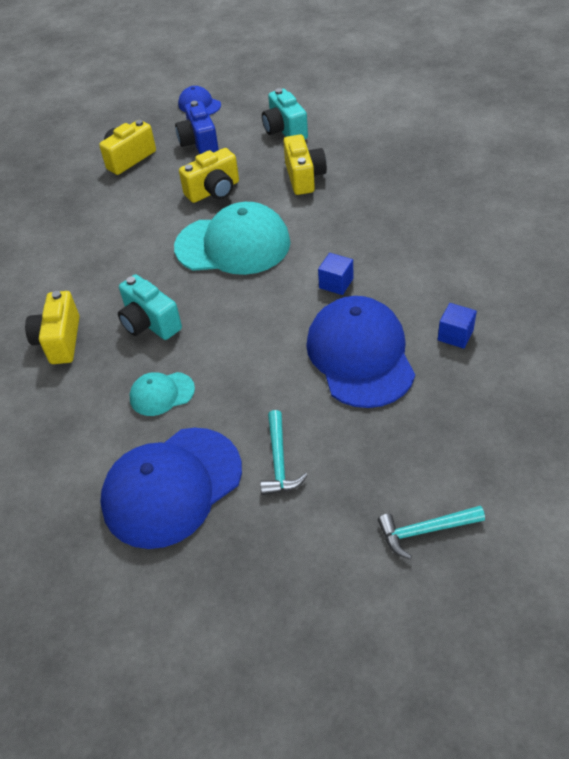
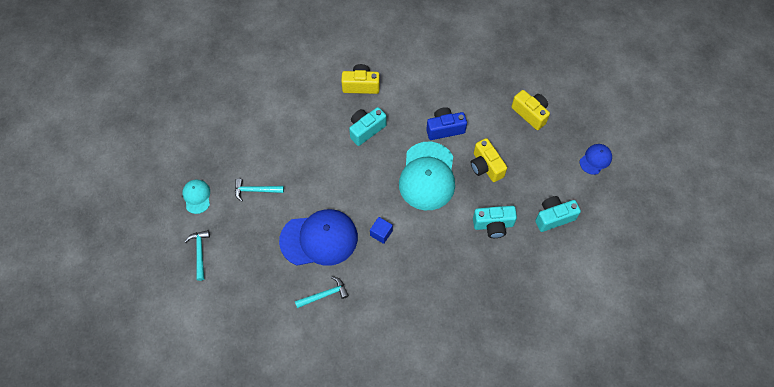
camera: 90 degrees right, 15 degrees up
(161, 394) = (312, 136): turquoise cap -> turquoise cap (197, 196)
(172, 487) = (252, 141): blue cap -> none
(199, 143) = (544, 158): blue camera -> blue camera (444, 129)
(304, 177) = (493, 225): yellow camera -> turquoise camera
(455, 335) = (324, 295): blue cube -> turquoise hammer

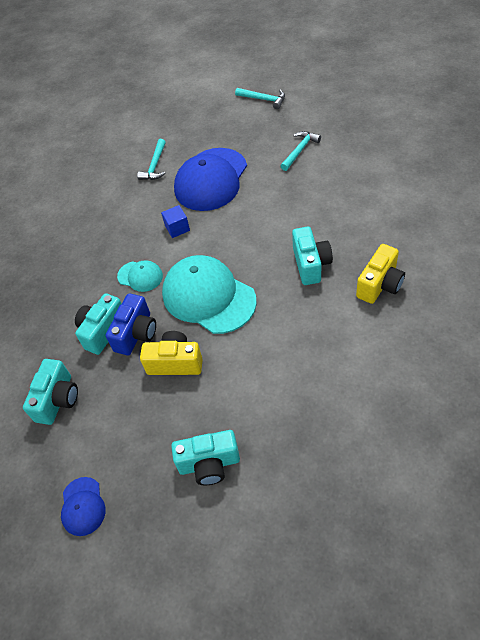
camera: 130 degrees right, 10 degrees down
(197, 196) = (323, 110): turquoise cap -> turquoise cap (140, 276)
(444, 129) = (257, 345): blue camera -> blue camera (136, 334)
(530, 114) = (209, 464): yellow camera -> turquoise camera

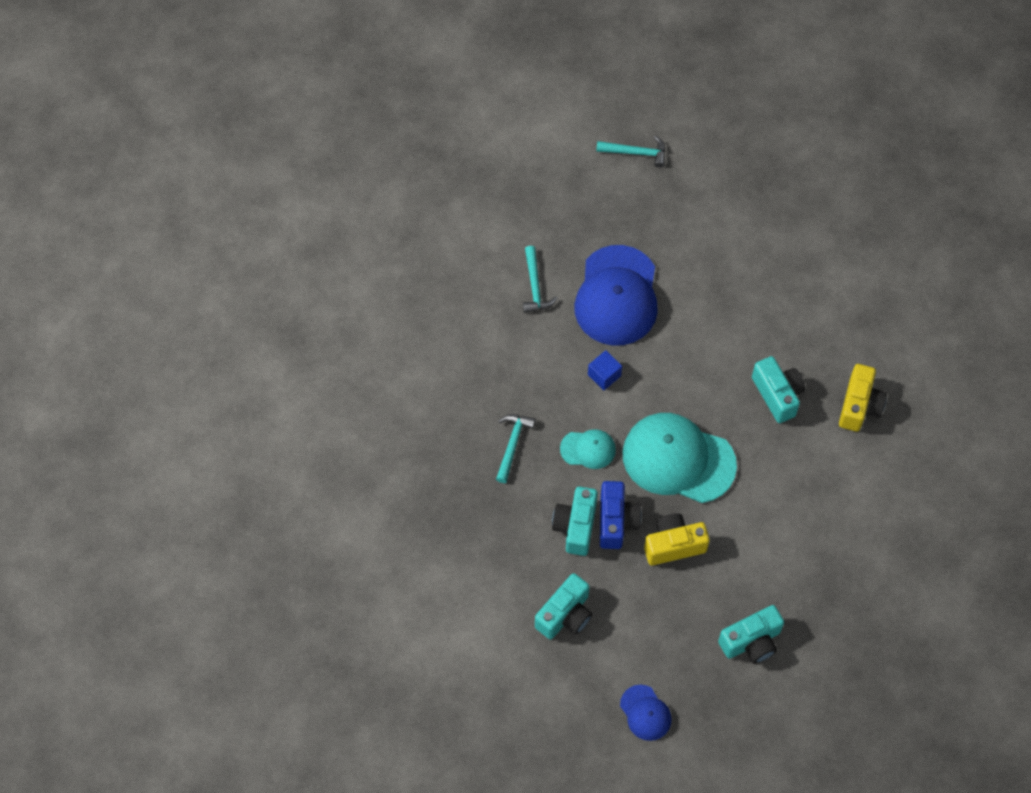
camera: 25 degrees left, 10 degrees up
(58, 399) = (565, 615): turquoise camera -> turquoise camera turned 45 degrees clockwise
(299, 151) = (712, 232): turquoise hammer -> turquoise hammer (512, 445)

